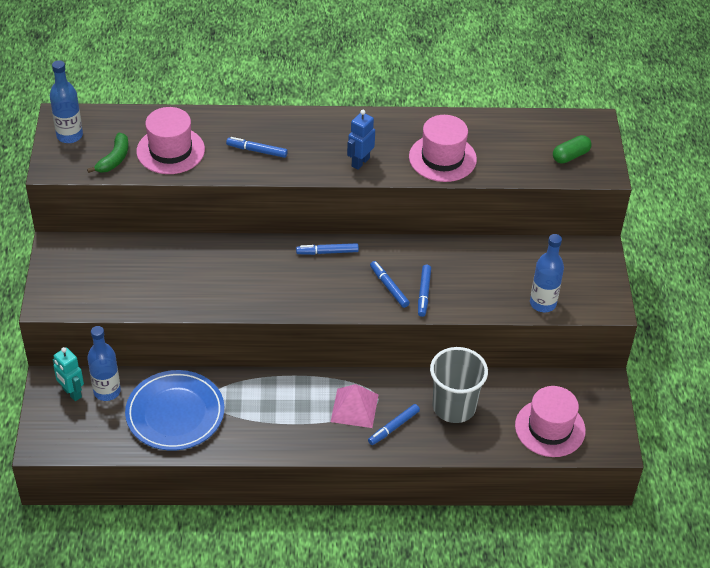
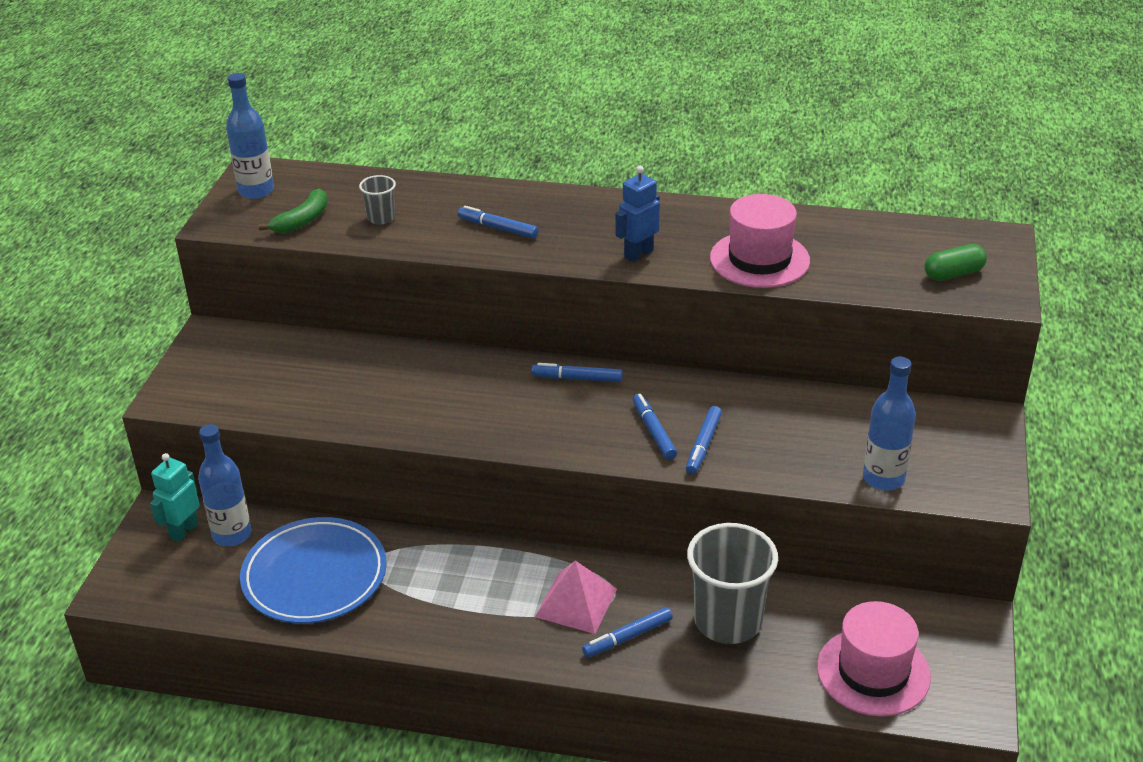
camera: 15 degrees right, 10 degrees down
(72, 393) = (183, 531): turquoise robot -> turquoise robot turned 60 degrees clockwise
(170, 150) = (381, 218): pink hat -> grey cup

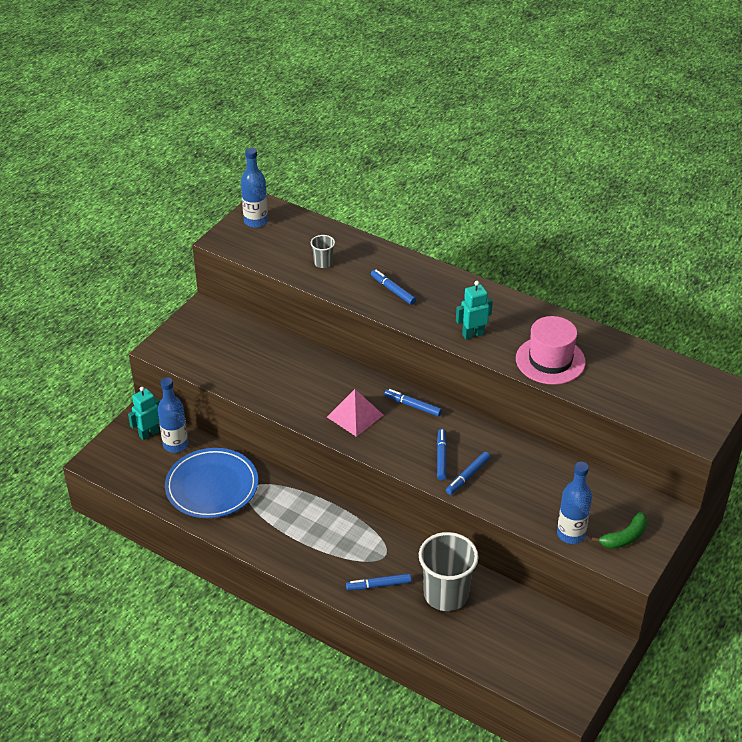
camera: 20 degrees right, 5 degrees up
(302, 221) = (274, 252): green banana -> green banana (624, 537)
(576, 602) = (358, 553): pink pyramid -> pink pyramid (355, 416)
(638, 254) = (473, 334): blue robot -> turquoise robot
(873, 672) = (519, 656): pink hat -> none
(953, 274) = (675, 407): green capsule -> none

